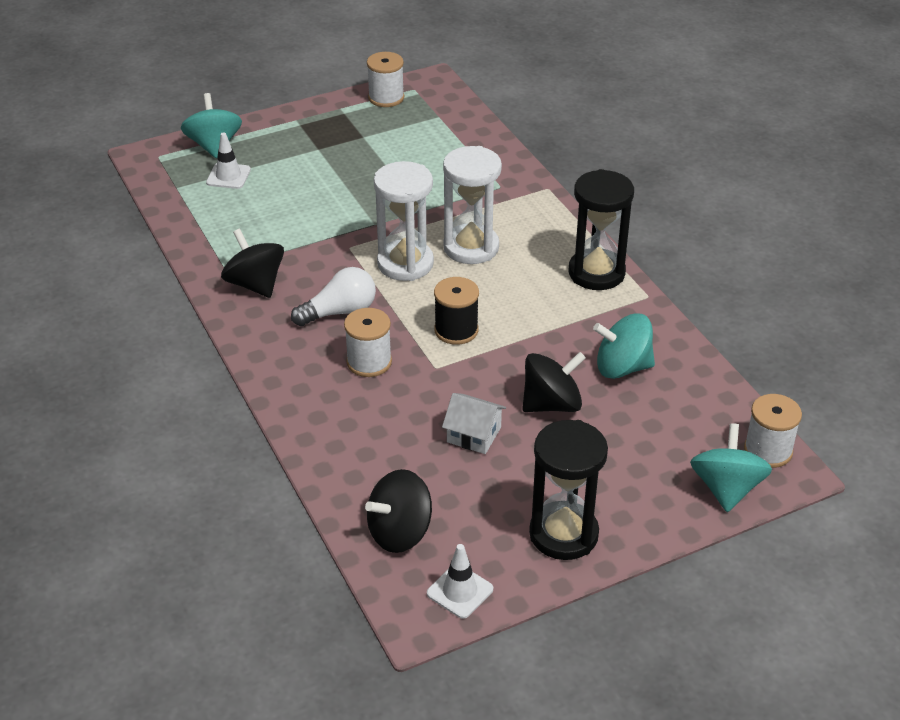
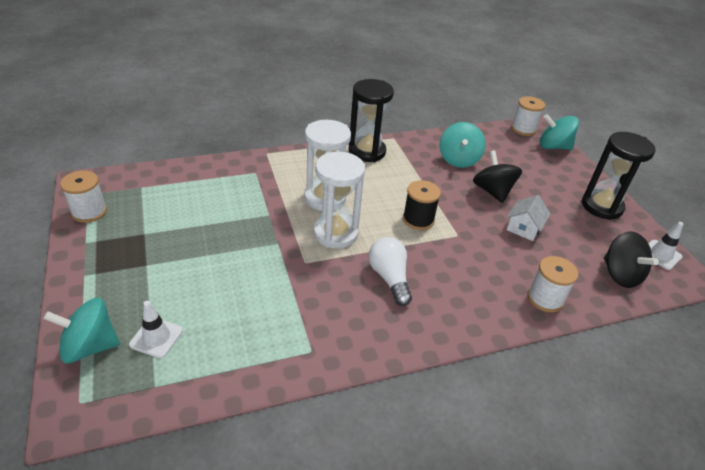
camera: 85 degrees left, 0 degrees up
(255, 284) = (342, 330): black spinning top -> none
(369, 362) = (451, 268): white spool -> white spool (545, 298)

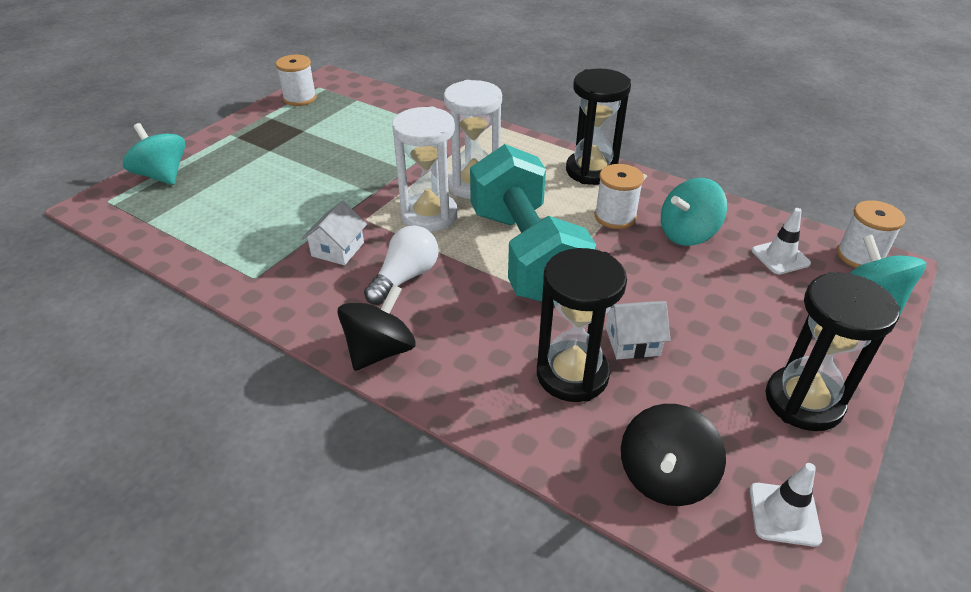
camera: 55 degrees right, 0 degrees up
(156, 337) = (197, 196): white traffic cone -> white traffic cone (780, 257)
(325, 292) = (338, 249): none -> white house
(418, 219) = (526, 254): black spool -> turquoise dumbbell
(492, 191) = (667, 286): black spinning top -> black spinning top (380, 351)
(532, 262) = (572, 374): none -> black hourglass
(545, 298) = (516, 413): white spool -> white spool (615, 217)

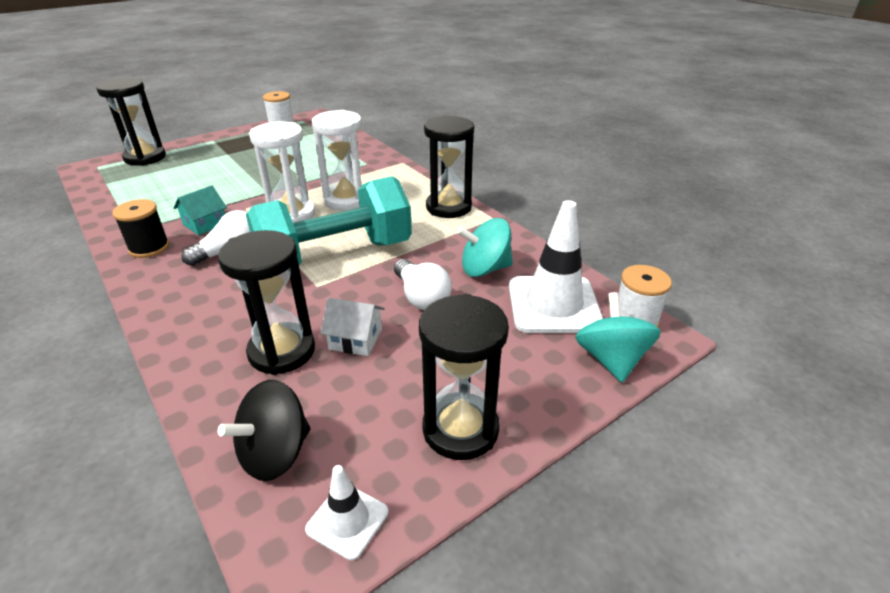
camera: 20 degrees right, 5 degrees down
(162, 176) = (145, 158): turquoise spinning top -> black hourglass
(300, 294) = (149, 248): none -> black spool
(338, 249) = (205, 224): white house -> turquoise house
(380, 351) = (161, 297): black spinning top -> none
(526, 254) = (335, 256): turquoise dumbbell -> turquoise dumbbell turned 60 degrees clockwise
(615, 217) = (435, 243): white spool -> none
(654, 280) = (421, 297): none -> white light bulb
(780, 257) = (553, 305): white traffic cone -> white traffic cone, size x1.99

